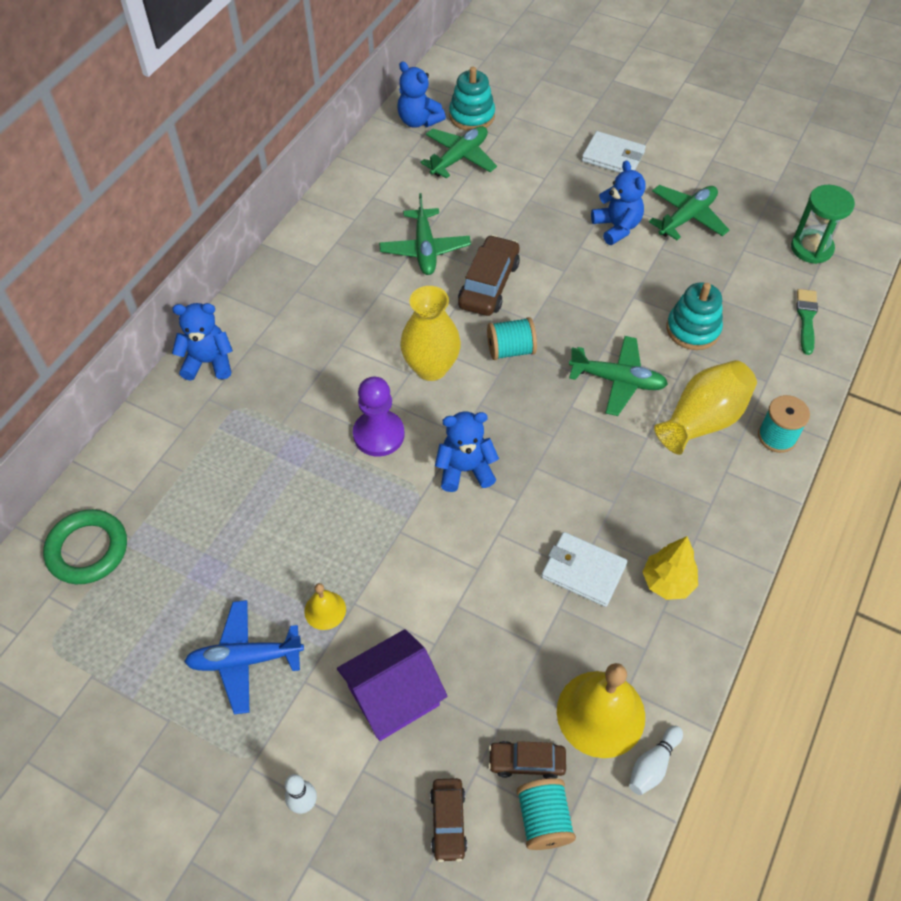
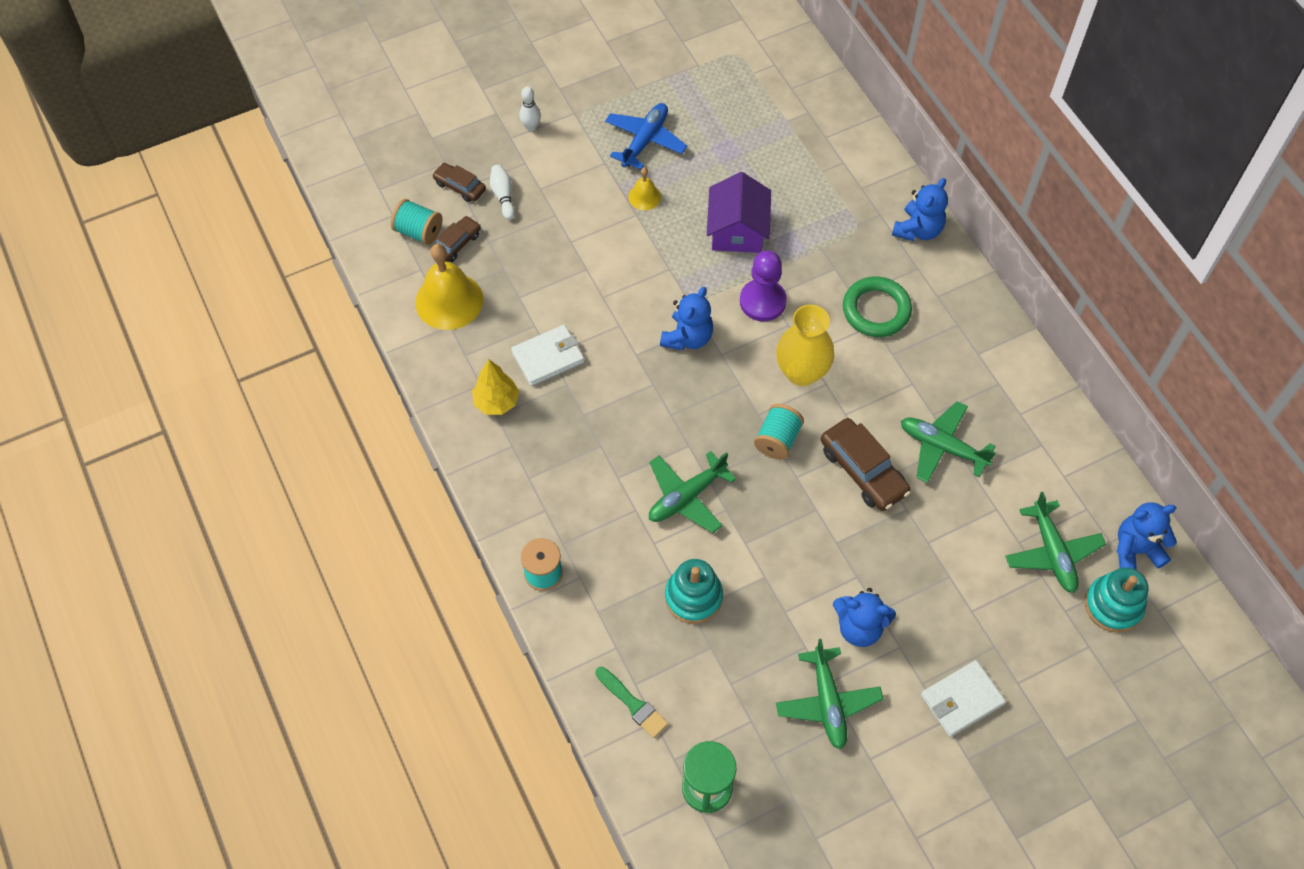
camera: 125 degrees right, 5 degrees up
(87, 550) = (795, 95): green ring -> green ring (876, 310)
(393, 695) = (556, 201): purple house -> purple house (737, 230)
(653, 765) = (396, 306): white bowling pin -> white bowling pin (503, 196)
(702, 420) = (601, 530): yellow vase -> none

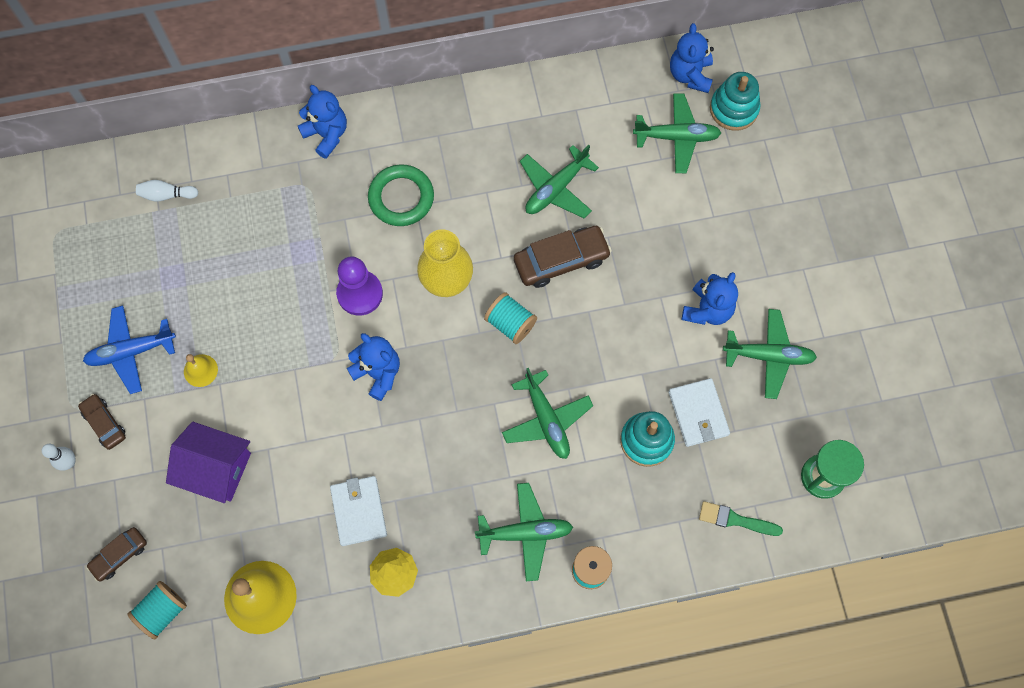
camera: 75 degrees left, 10 degrees up
(457, 244) = (192, 574): brown car -> brown car (104, 423)
(503, 196) = (148, 512): white bowling pin -> white bowling pin (167, 195)
(565, 505) = (525, 533): none -> green plane
(633, 704) = (735, 520): green brush -> green brush turned 135 degrees counterclockwise
(645, 140) = (131, 351): blue plane -> blue plane turned 60 degrees counterclockwise
(737, 230) = (271, 293): purple house -> purple house (215, 468)
(961, 699) = (788, 250): white wallet -> white wallet (698, 413)

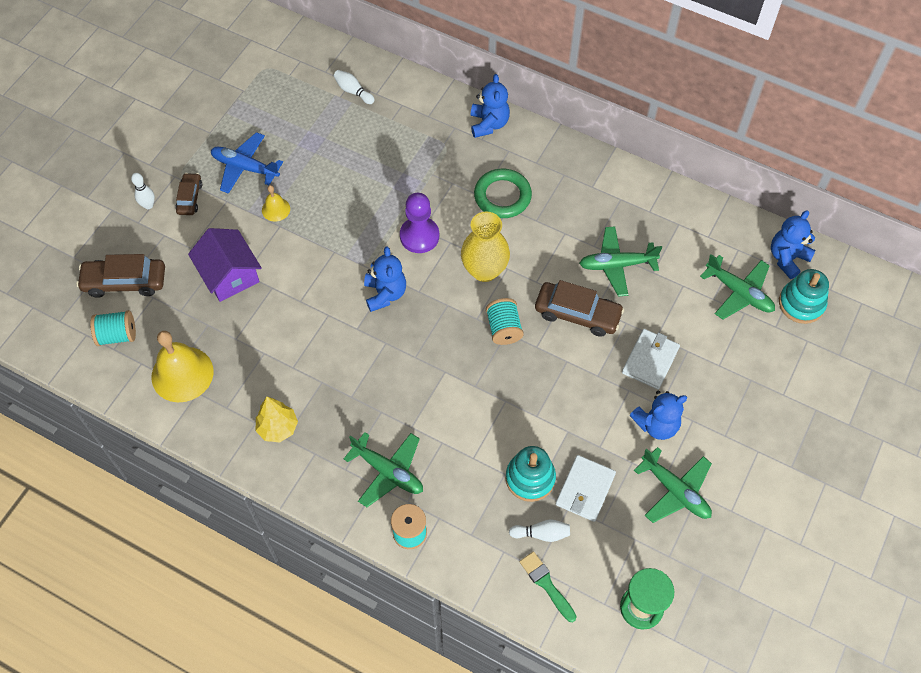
camera: 40 degrees right, 10 degrees down
(119, 555) = (125, 282): brown car -> brown car, size x1.69
(359, 511) = (292, 370): white wallet -> white wallet (650, 360)
(546, 420) = (471, 409): green plane -> none
(696, 480) = (541, 534): none -> white bowling pin

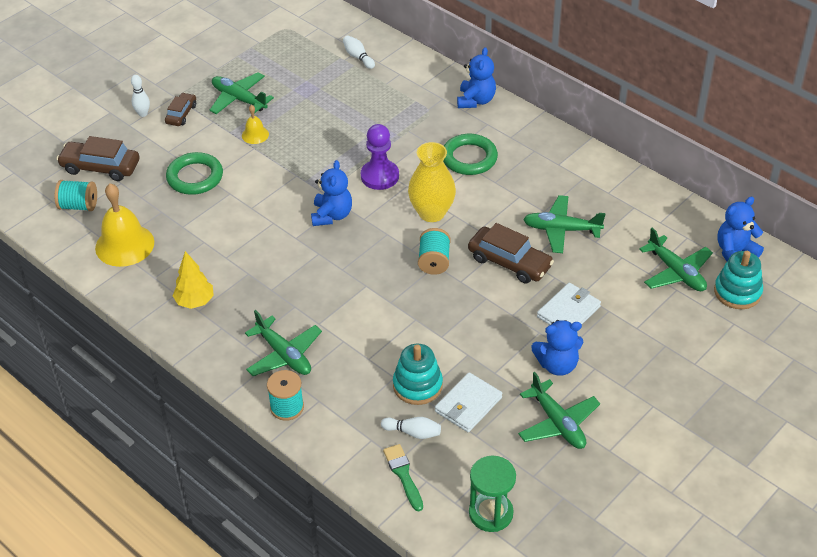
camera: 15 degrees right, 15 degrees down
(229, 275) = (195, 177): purple house -> green ring
(245, 167) = (239, 99): blue plane -> green plane

